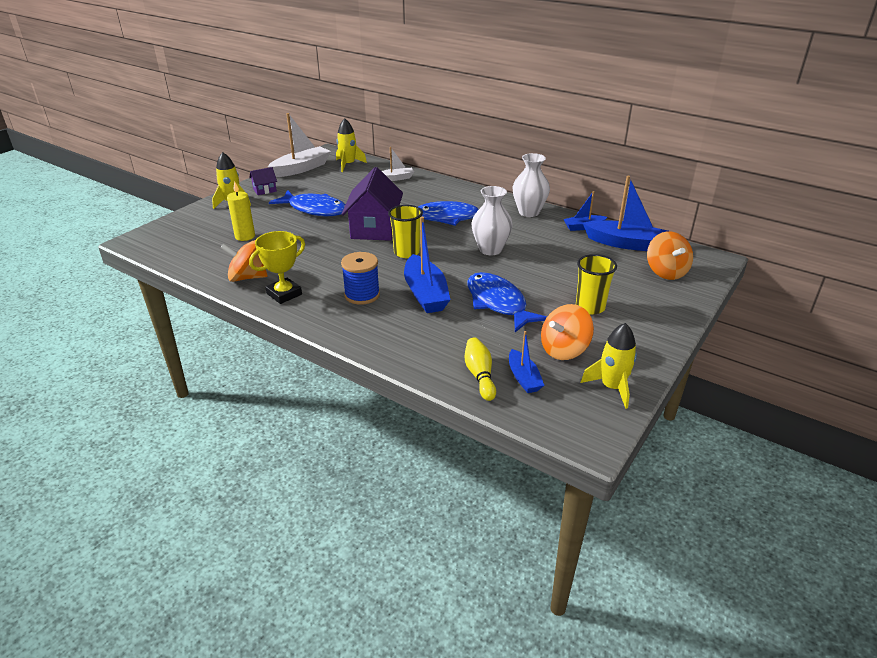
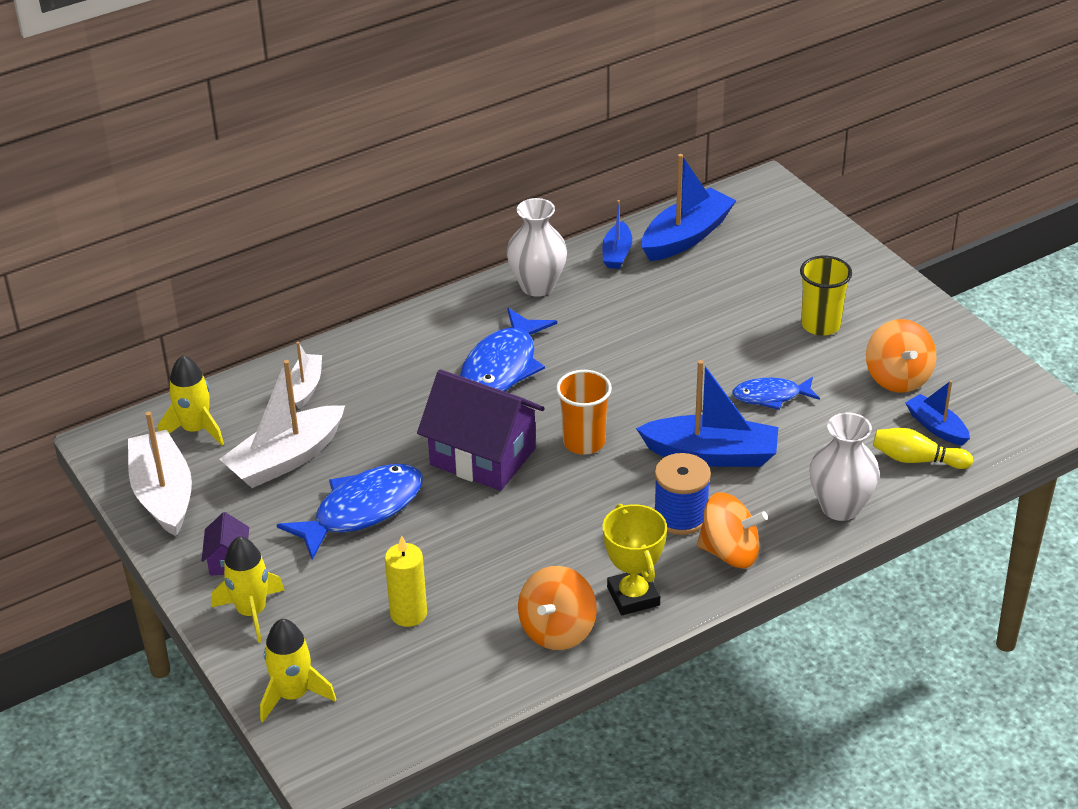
camera: 65 degrees left, 5 degrees up
(341, 186) = (286, 459): none -> white boat
(406, 252) = (584, 442): yellow cup -> orange cup
(490, 249) = (627, 359): white vase -> white vase (840, 507)
(498, 303) = (771, 396): blue fish -> blue fish, size x0.59
(523, 378) = (936, 427): blue boat -> blue boat turned 135 degrees counterclockwise
(612, 387) = (981, 369): yellow rocket -> yellow rocket (293, 695)
(666, 272) = (774, 234): orange spinning top -> orange spinning top (730, 552)

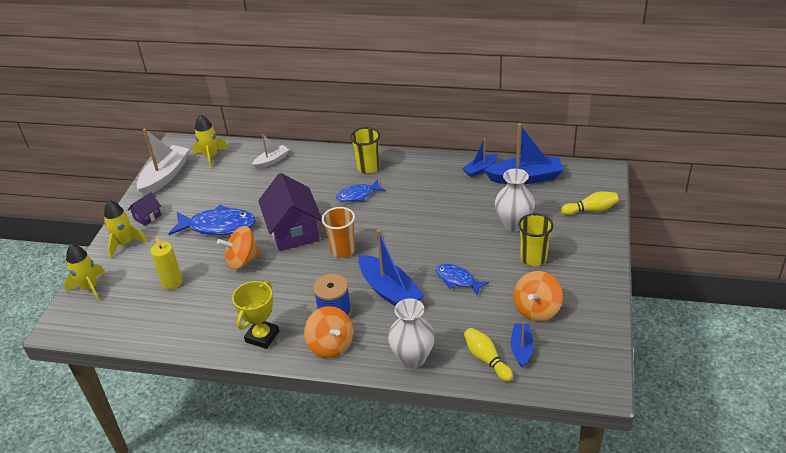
camera: 45 degrees right, 0 degrees up
(286, 459) = (223, 187): white boat -> none
(464, 324) = (368, 167): none -> yellow cup
(502, 366) = (357, 195): blue fish -> blue fish, size x0.59
(537, 286) = (423, 166): white vase -> white vase (513, 224)
(557, 630) = (212, 330): orange spinning top -> orange spinning top (242, 261)
(810, 237) = (591, 210): none -> yellow bowling pin

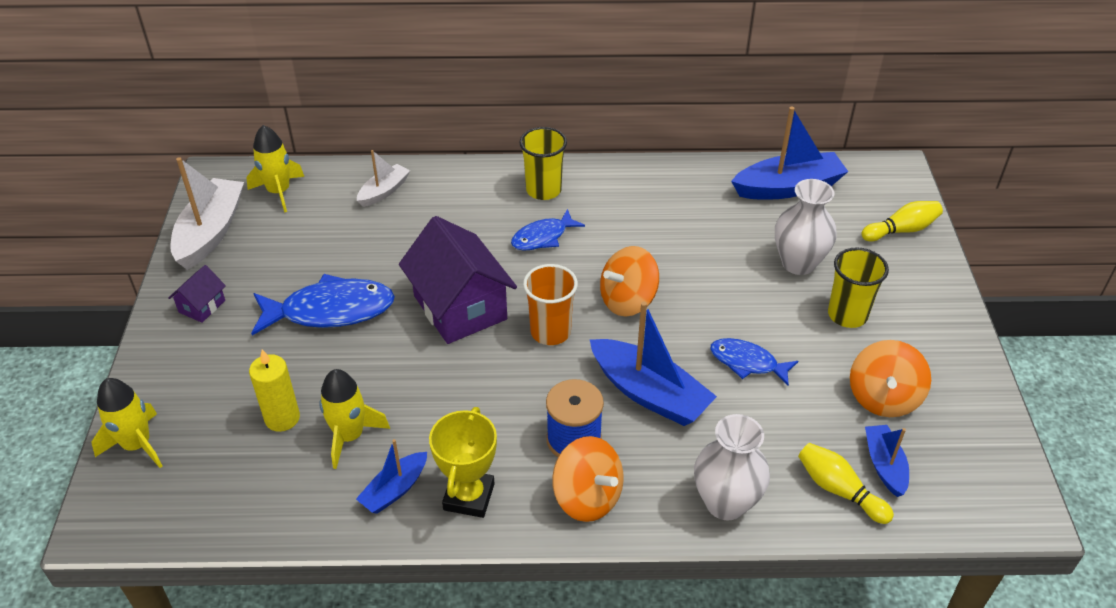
camera: 15 degrees left, 5 degrees up
(125, 243) = (177, 357): yellow rocket -> yellow rocket (350, 436)
(242, 261) = (391, 367): orange spinning top -> orange spinning top (628, 300)
(480, 169) = (717, 179): blue boat -> blue boat (395, 490)

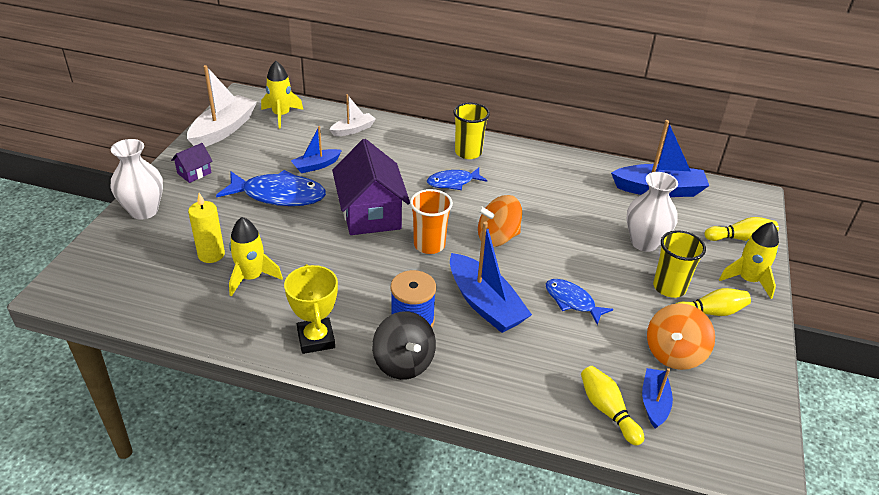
camera: 15 degrees right, 5 degrees down
(137, 445) = (107, 247): yellow rocket -> yellow rocket (748, 280)
(395, 490) = (265, 320): blue boat -> blue boat (316, 165)
(469, 497) = (316, 339): yellow trophy -> yellow trophy turned 45 degrees counterclockwise
(587, 497) = (404, 363): orange spinning top -> black spinning top
(725, 503) = (510, 395): white vase -> white vase (144, 211)
(902, 335) = (710, 312): none -> yellow bowling pin

